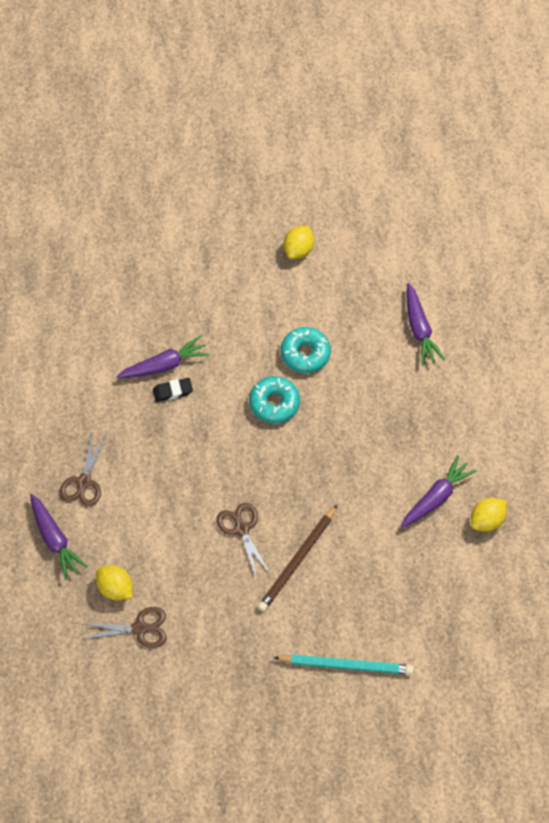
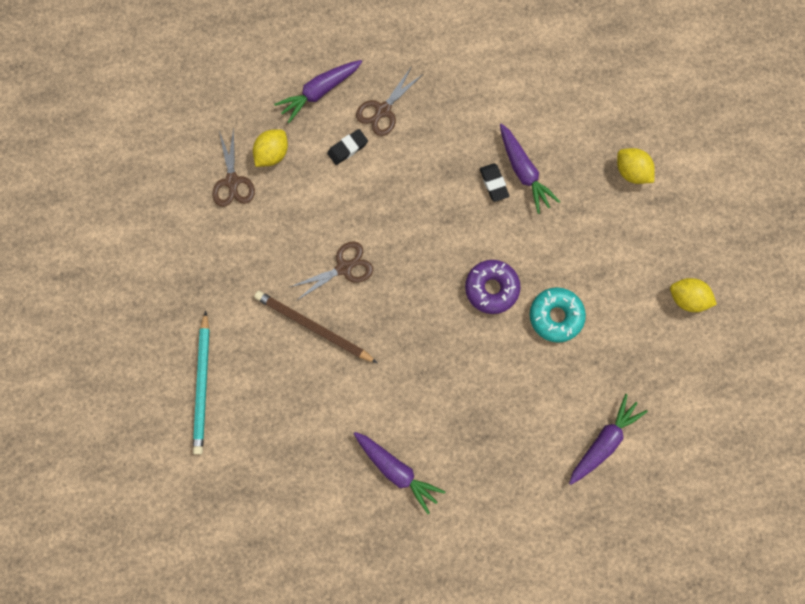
camera: 85 degrees right, 15 degrees up
(83, 482) = (383, 110): brown scissors -> brown scissors turned 60 degrees counterclockwise
(119, 517) = (347, 148): none -> black eraser
(274, 403) = (491, 288): turquoise donut -> purple donut
(419, 329) = (603, 441): purple carrot -> purple carrot turned 150 degrees clockwise
(487, 520) = (374, 528): yellow lemon -> yellow lemon (631, 172)

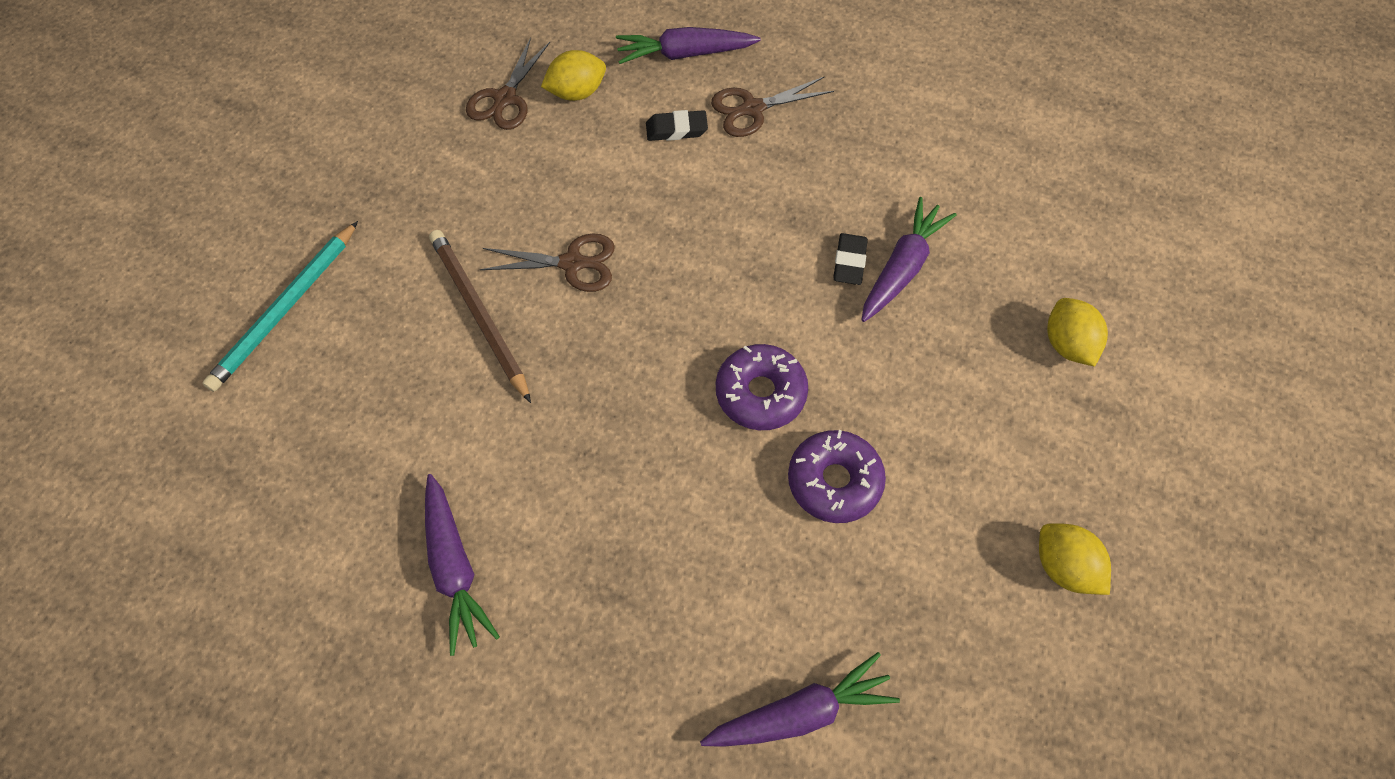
camera: 30 degrees right, 15 degrees down
(523, 172) = (902, 268): purple carrot -> purple carrot turned 150 degrees counterclockwise
(555, 316) = (834, 481): turquoise donut -> purple donut

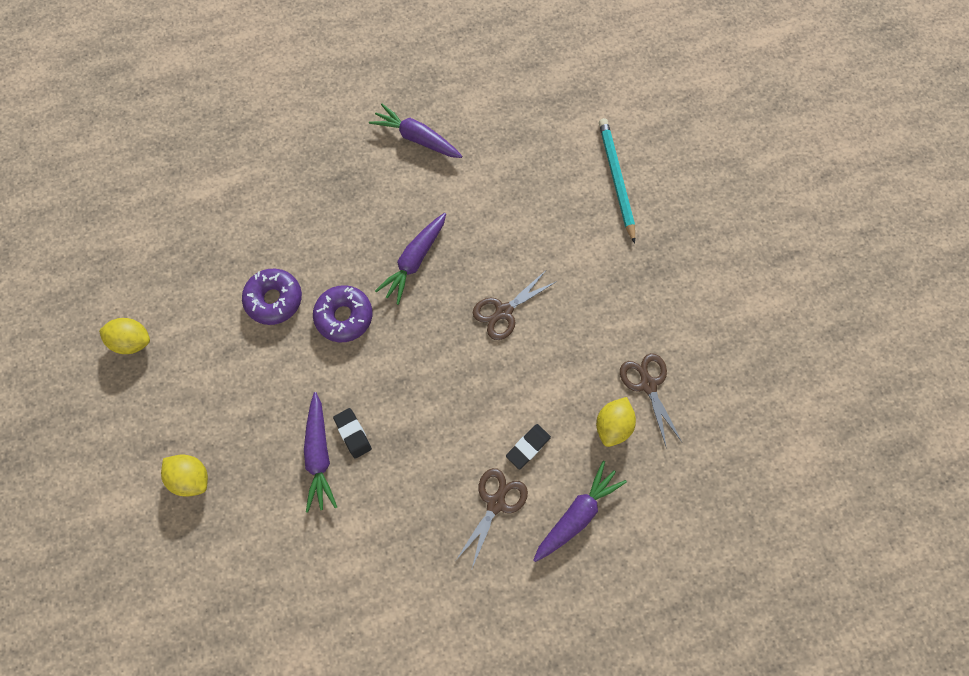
camera: 140 degrees right, 10 degrees up
(479, 314) = (522, 248): brown pencil -> none
(800, 713) = (223, 192): purple carrot -> purple carrot (415, 260)

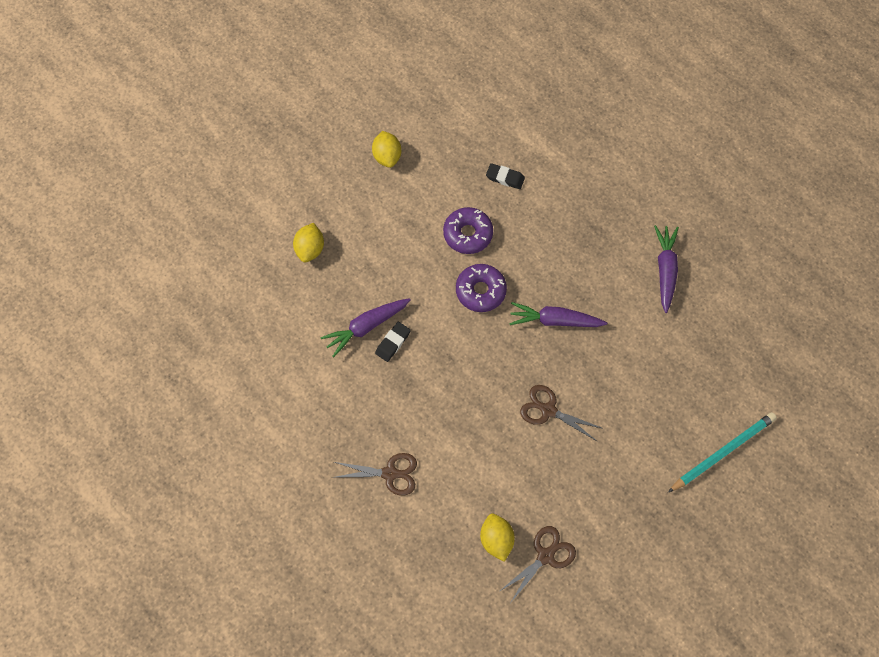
camera: 65 degrees right, 5 degrees down
(528, 447) = (445, 479): black eraser -> black eraser (505, 178)
(576, 513) = (410, 540): purple carrot -> none
(612, 424) = (496, 539): yellow lemon -> yellow lemon turned 75 degrees clockwise

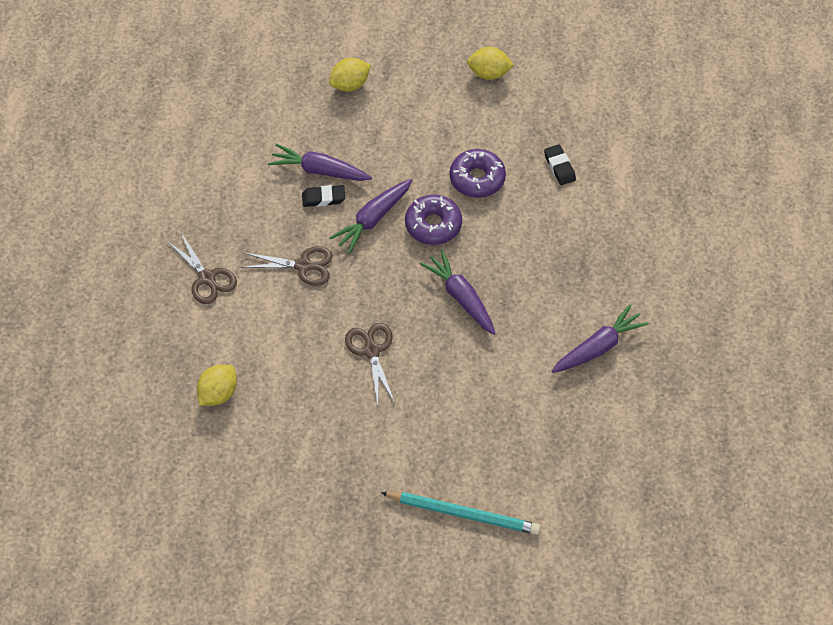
camera: 50 degrees right, 10 degrees down
(387, 156) = (489, 73): yellow lemon -> yellow lemon turned 60 degrees clockwise
(440, 325) = (373, 219): none -> purple carrot
(545, 556) = (236, 440): brown scissors -> brown scissors (303, 266)

